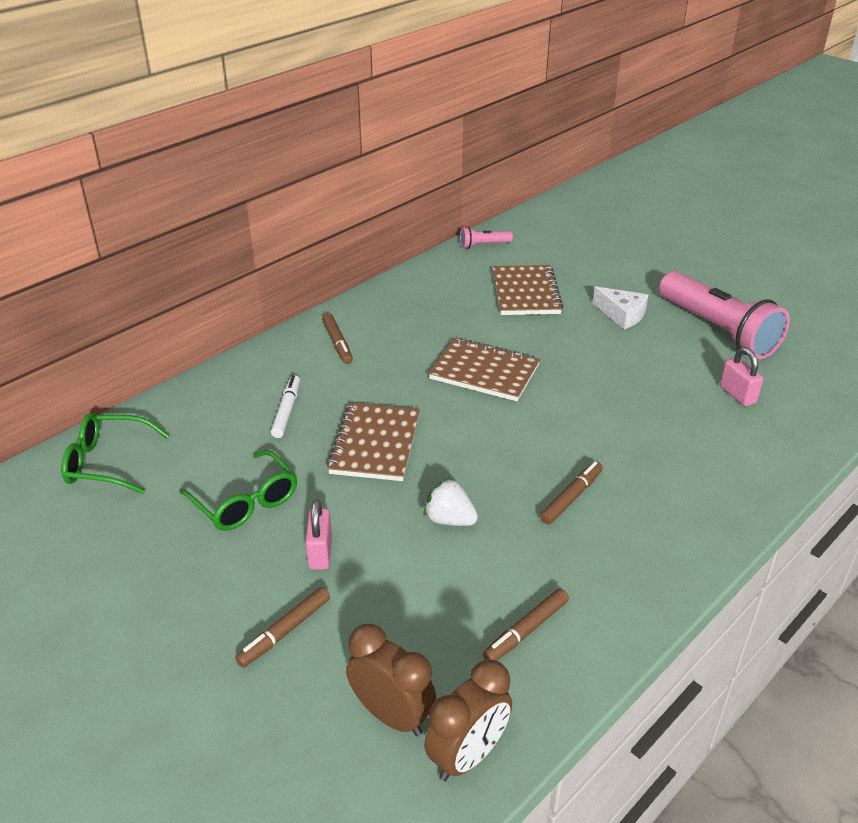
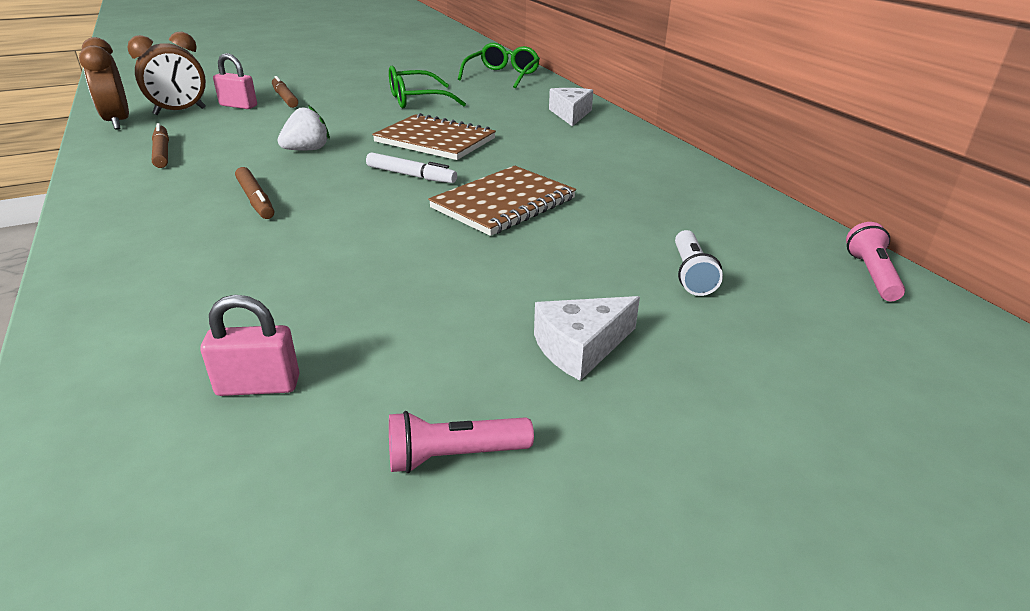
camera: 110 degrees right, 5 degrees down
(252, 381) = (570, 114): none -> white cheese
(286, 411) = (515, 120): white marker -> white marker (411, 175)
(320, 552) = (337, 112): pink padlock -> pink padlock (238, 106)
(337, 343) = (614, 148): brown marker -> none
(526, 293) = (691, 274): brown notebook -> white flashlight
(717, 330) = (454, 456): pink flashlight -> pink flashlight, size x0.43

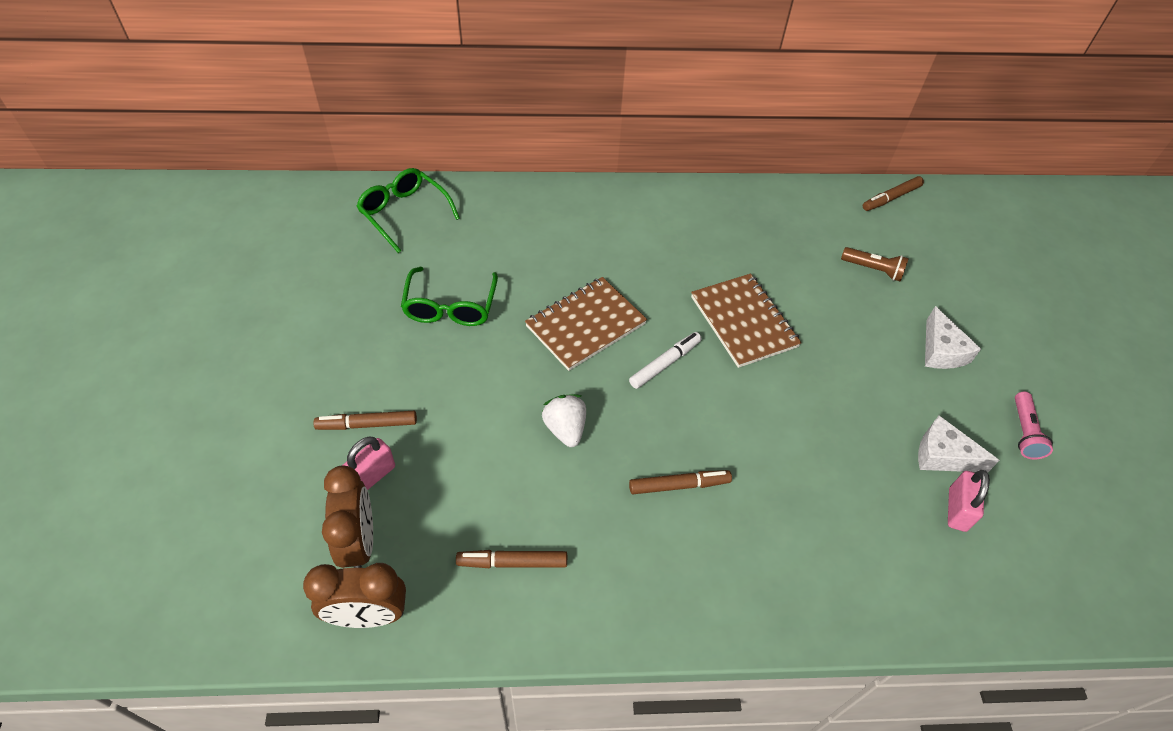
camera: 70 degrees left, 20 degrees up
(570, 114) = (561, 210): white cheese -> white cheese (943, 455)
(691, 274) = (873, 270): white flashlight -> brown flashlight
(871, 275) = (891, 198): pink flashlight -> brown marker

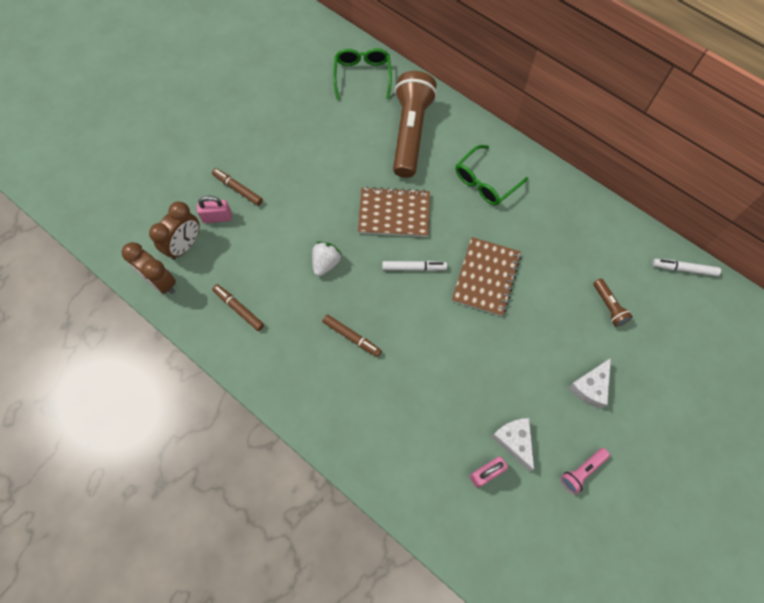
camera: 45 degrees right, 15 degrees up
(450, 306) = (334, 151): green glasses -> green glasses (485, 182)
(518, 237) = (410, 133): none -> brown flashlight
(891, 198) = (684, 269): brown marker -> white marker

